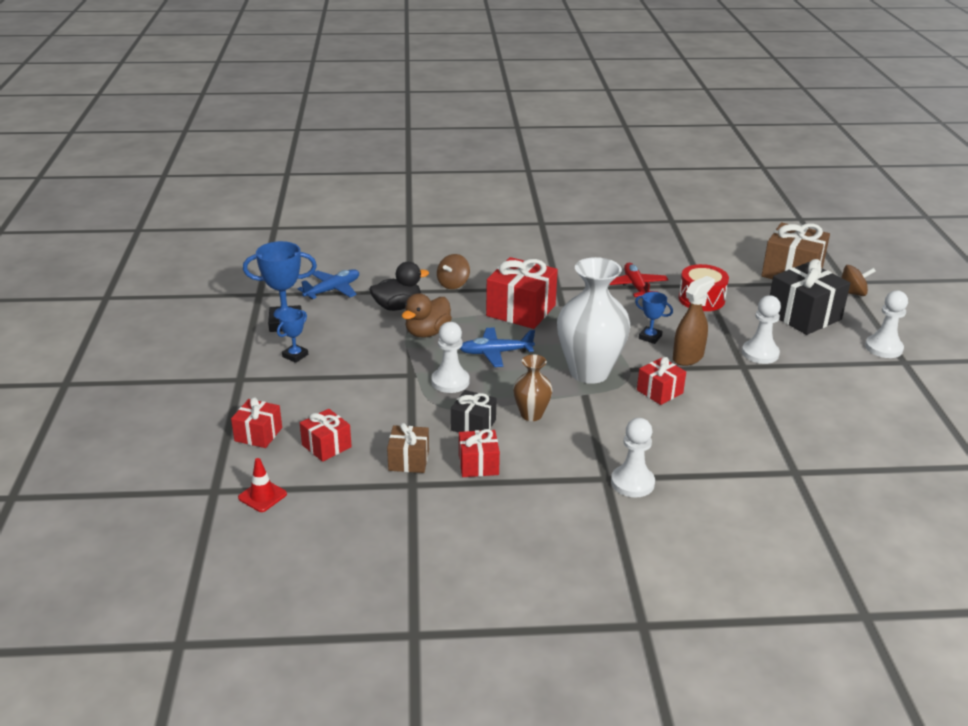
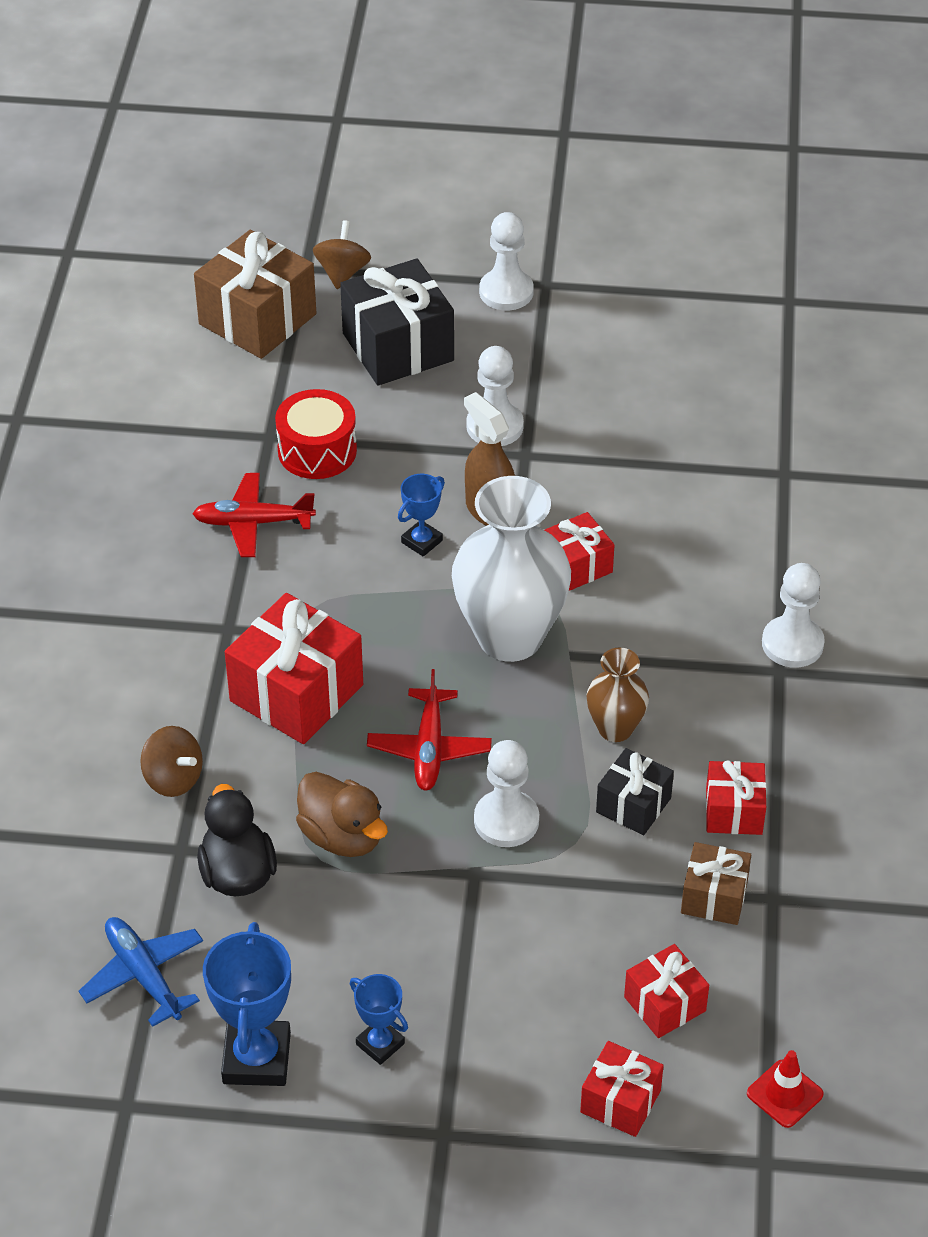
camera: 80 degrees left, 15 degrees up
(495, 353) = (429, 749): blue plane -> red plane

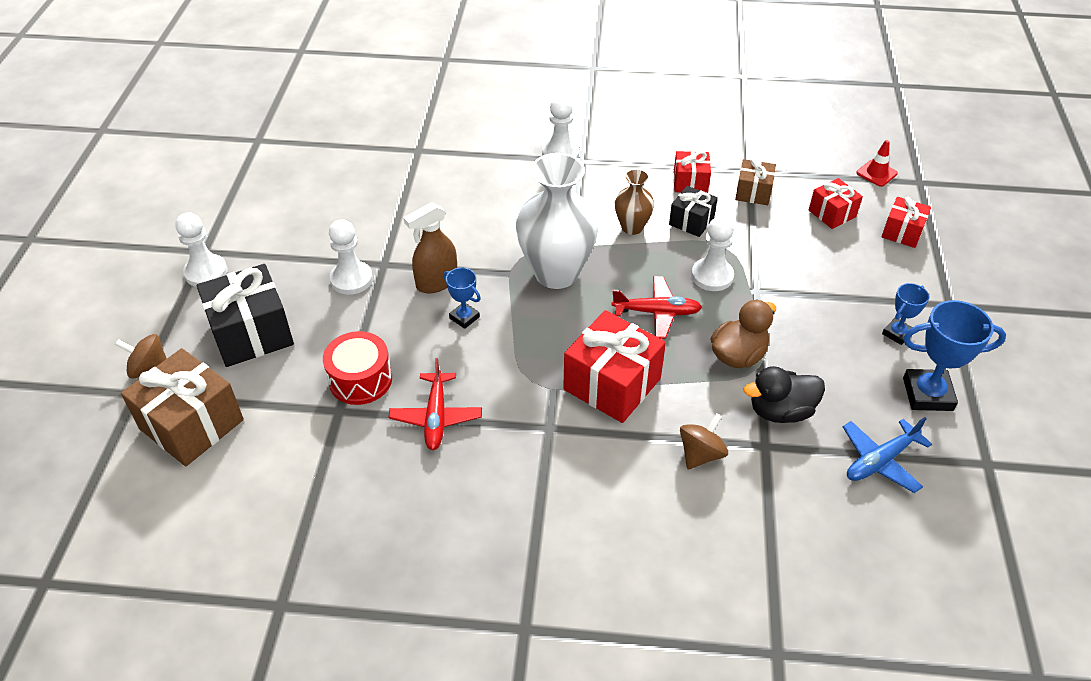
camera: 90 degrees left, 0 degrees up
(577, 565) = (492, 240): red gift -> none

